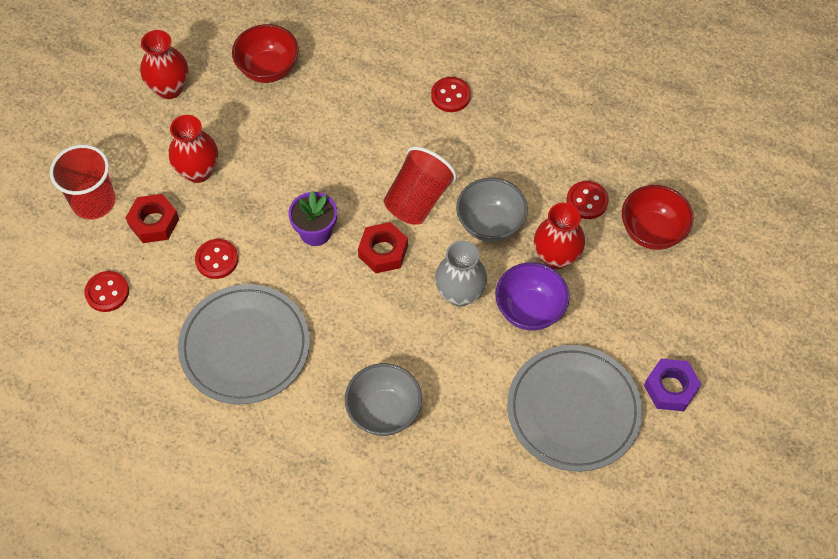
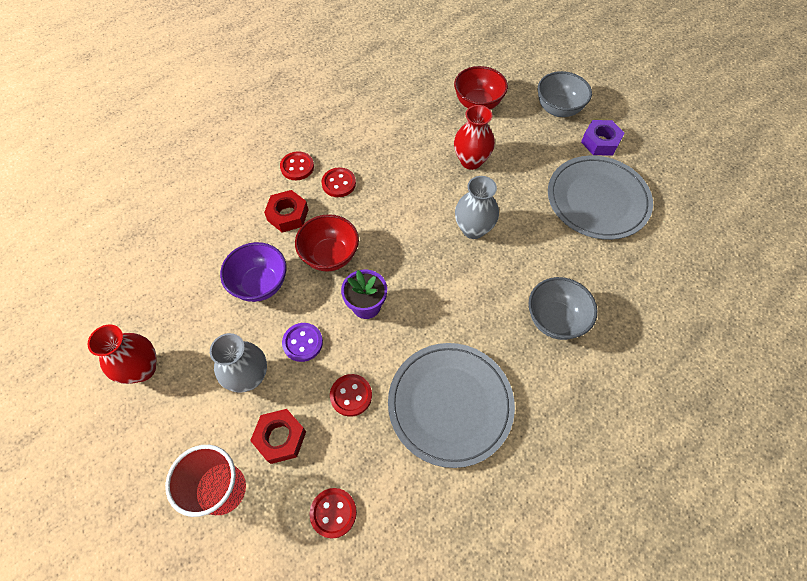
camera: 65 degrees left, 0 degrees up
(198, 171) = (249, 377): red vase -> grey vase
(251, 197) = (303, 343): none -> purple button
(268, 69) = (182, 280): red bowl -> red bowl (330, 256)
(383, 252) = (410, 264): red nut -> red nut (288, 215)
(418, 200) = (377, 223): red cup -> none
(490, 224) = (423, 187): grey bowl -> grey bowl (558, 109)
(529, 310) = (507, 193): purple bowl -> purple bowl (260, 284)
(587, 201) = (435, 126): red button -> red button (339, 183)

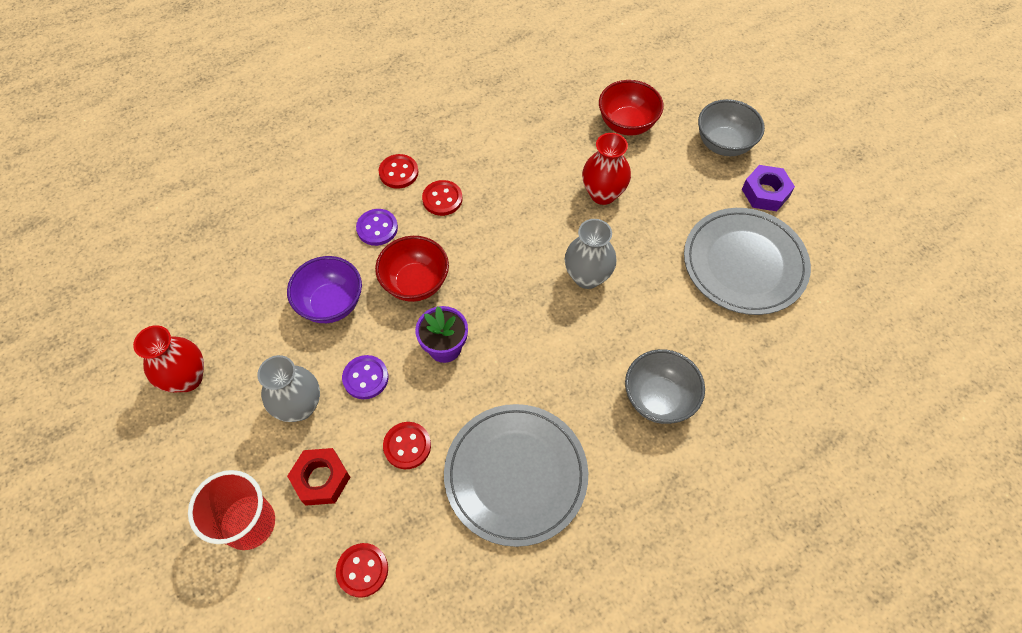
camera: 10 degrees right, 0 degrees up
(288, 215) = (377, 228): red nut -> purple button

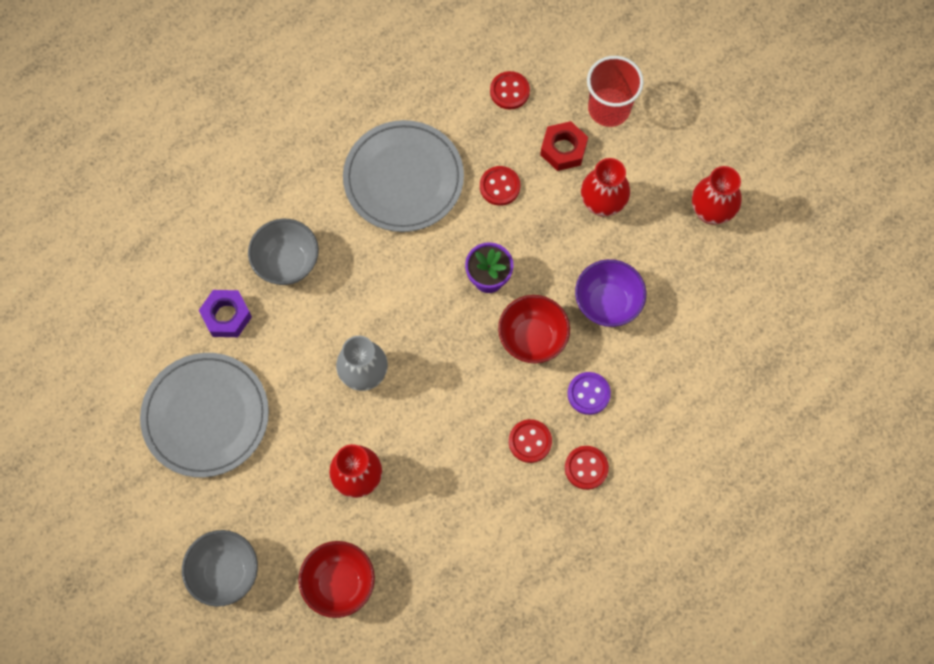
camera: 170 degrees right, 10 degrees up
(300, 406) = (602, 204): grey vase -> red vase
(365, 378) = (552, 238): purple button -> none
(765, 193) = (180, 510): purple nut -> purple nut (227, 316)

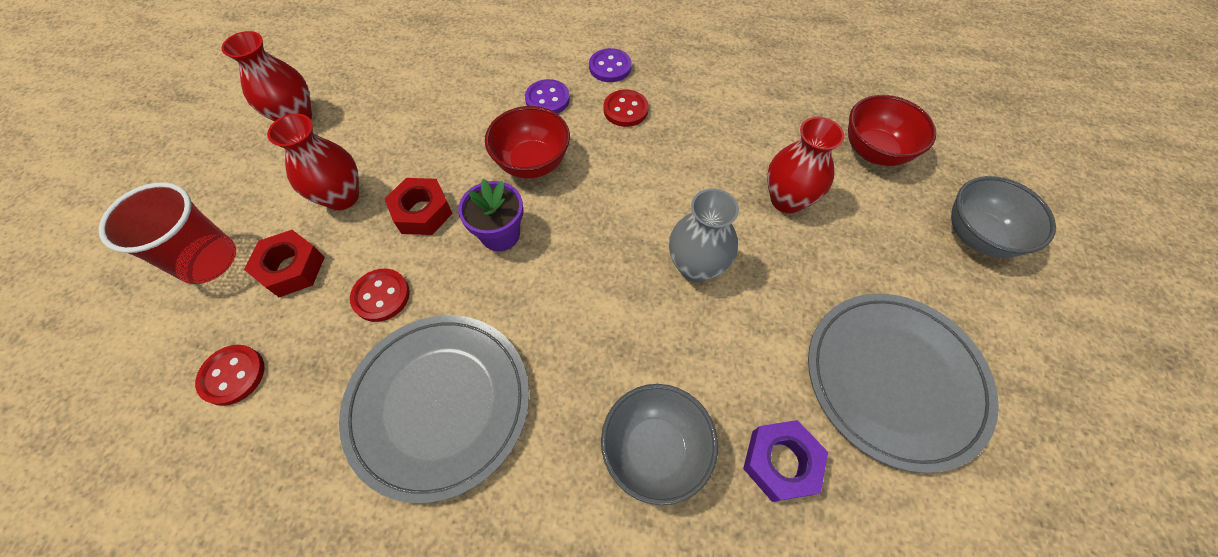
camera: 130 degrees left, 10 degrees down
(547, 244) = (422, 212): none -> red nut
(586, 468) = (610, 67): red button -> purple button
(607, 303) = (450, 134): purple bowl -> none

